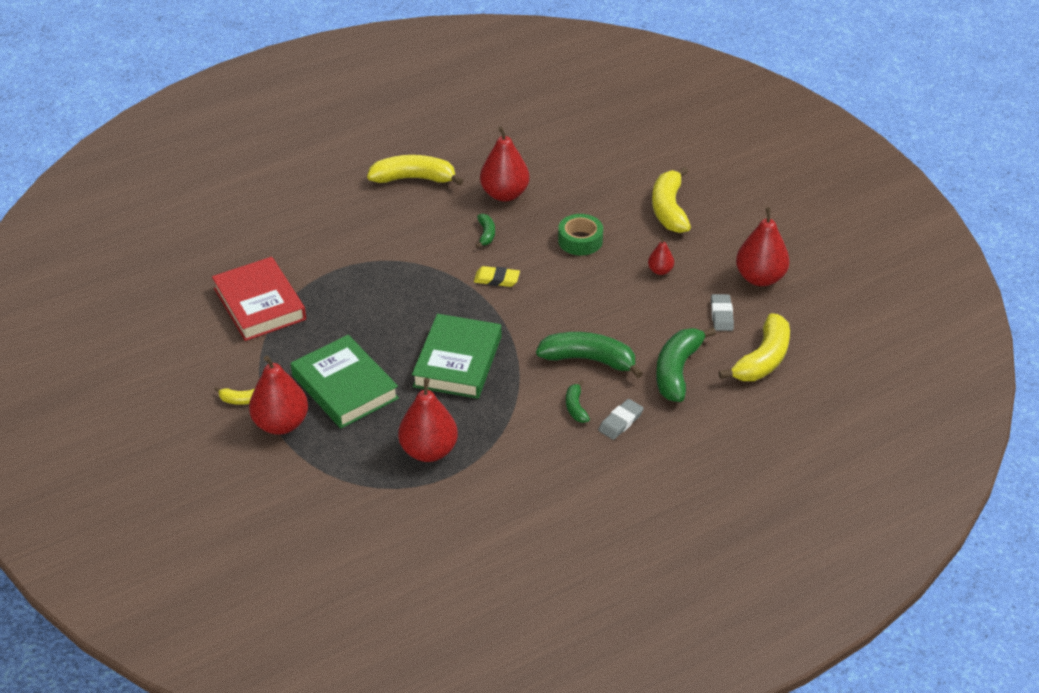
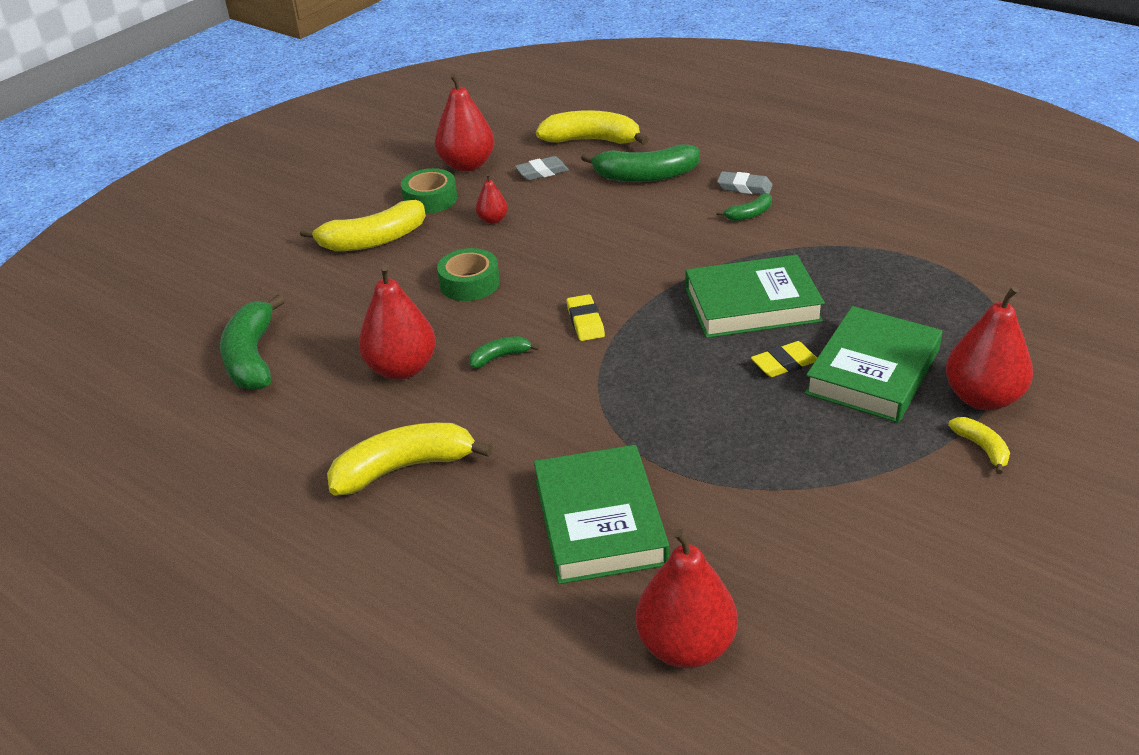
camera: 110 degrees left, 5 degrees down
(260, 304) = (798, 515): red book -> none
(317, 234) = (600, 521): none -> green book
(384, 351) = (784, 363): none -> yellow eraser
(414, 178) = (403, 468): yellow banana -> yellow banana turned 90 degrees clockwise
(429, 451) = (901, 279): red pear -> red pear (685, 646)
(589, 360) = (672, 225): green banana -> green banana (252, 358)
(713, 247) = (430, 199): none -> green tape

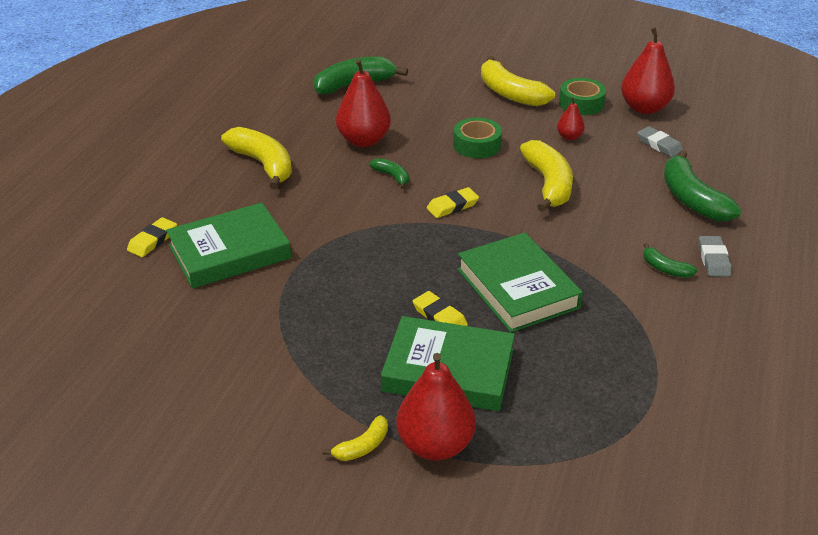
camera: 70 degrees right, 0 degrees up
(538, 602) = (153, 240): none -> yellow eraser
(591, 140) = (733, 159): yellow banana -> yellow banana (548, 184)
(685, 646) = (121, 307): red pear -> none

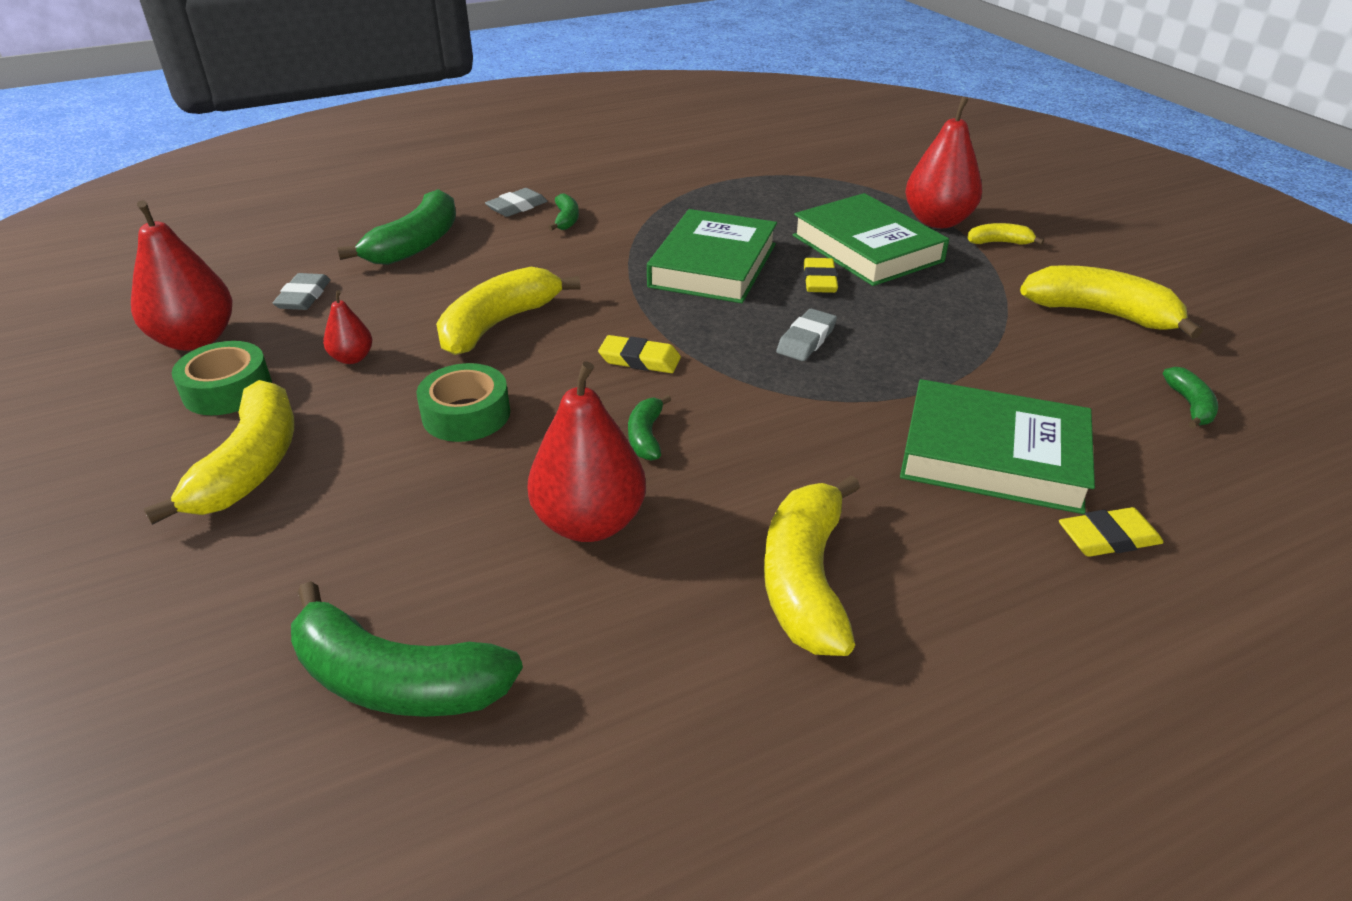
camera: 135 degrees left, 0 degrees up
(138, 345) = (1190, 405): none -> green banana
(232, 401) = (1100, 314): none -> yellow banana
(390, 266) = (806, 340): none -> grey eraser

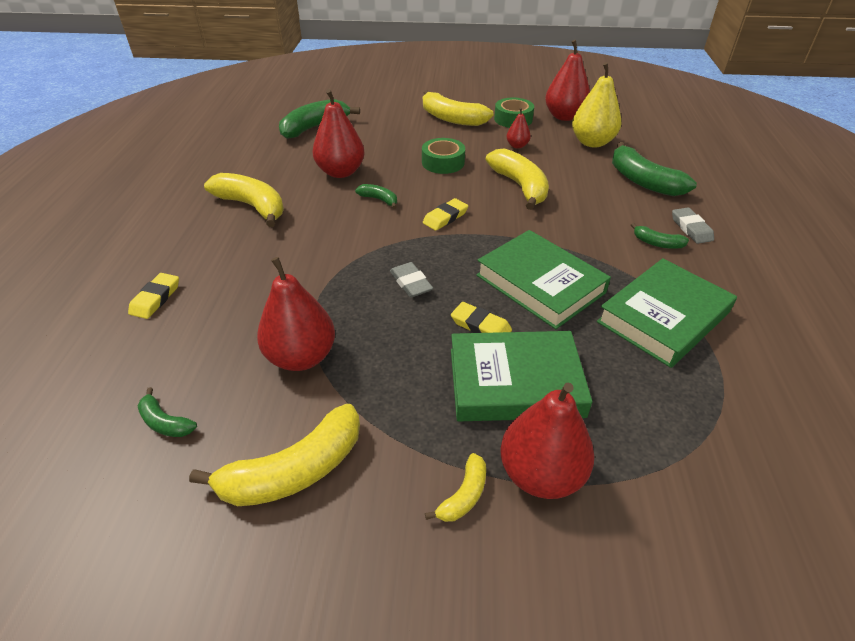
camera: 120 degrees right, 5 degrees up
(303, 296) = (592, 142): grey eraser -> yellow pear
(993, 455) = (243, 297): green book -> green book (663, 317)
(1003, 364) = (301, 357): none -> red pear

